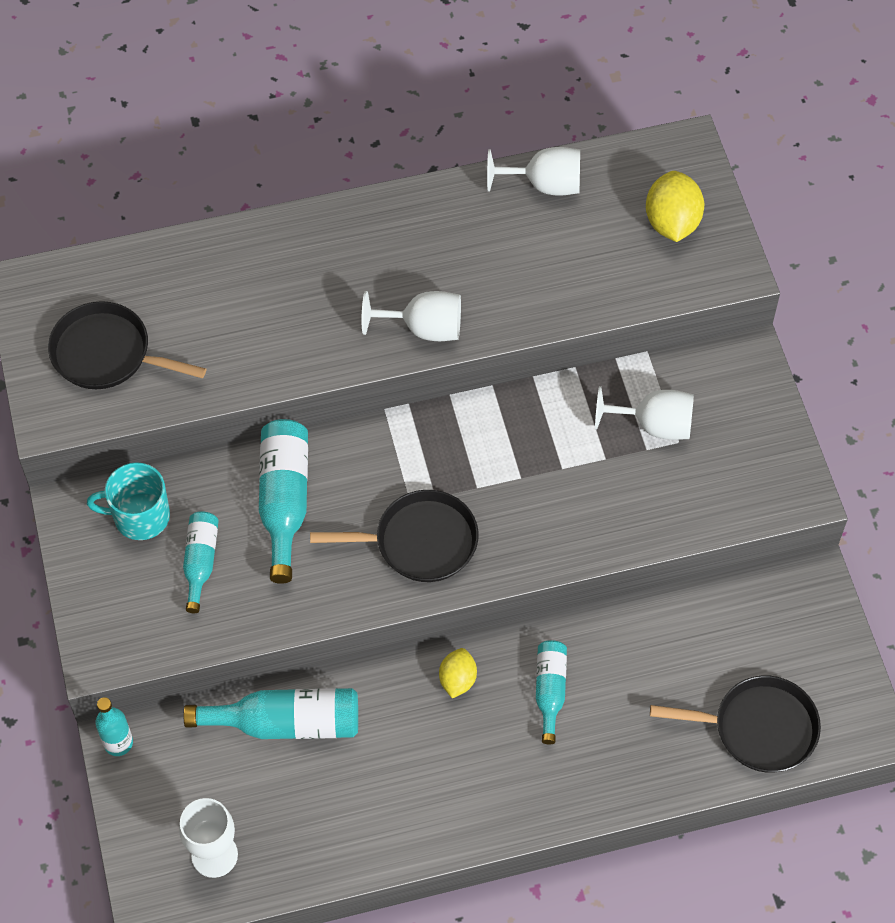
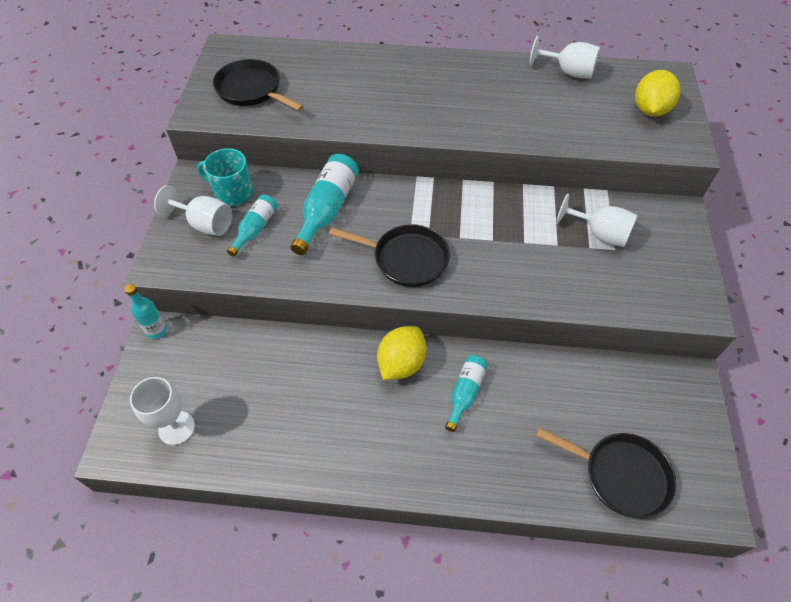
camera: 20 degrees right, 5 degrees down
(285, 723) = (271, 353): turquoise bottle -> none
(424, 328) = (457, 125): white goblet -> white goblet (205, 224)
(457, 680) = (401, 363): yellow lemon -> yellow lemon, size x1.62

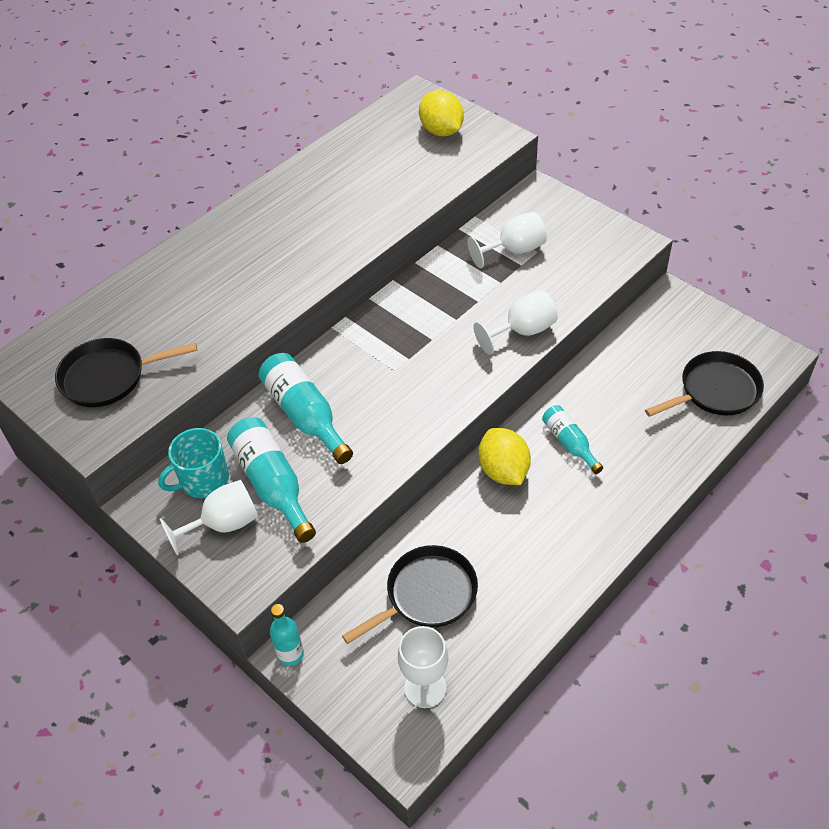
camera: 50 degrees left, 5 degrees down
(255, 229) = (272, 484): turquoise bottle -> turquoise bottle, size x1.64
(406, 259) = (420, 389): black pan -> black pan (427, 595)
(568, 72) = (345, 148): white goblet -> white goblet (522, 331)

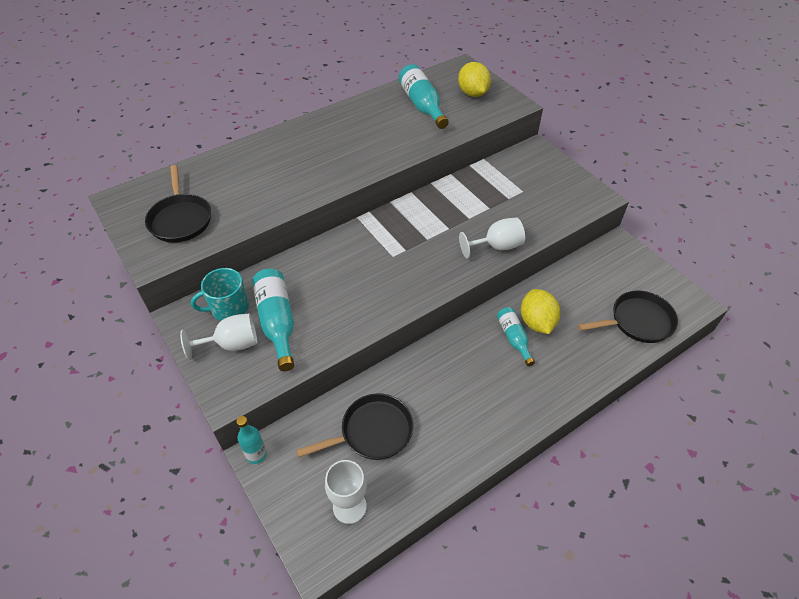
camera: 10 degrees right, 0 degrees up
(108, 377) = (180, 219): black pan -> black pan turned 105 degrees counterclockwise
(305, 415) = (317, 276): turquoise bottle -> turquoise bottle (422, 105)
(503, 471) = (457, 348): yellow lemon -> yellow lemon (536, 322)
(514, 250) = (506, 187): white goblet -> none

